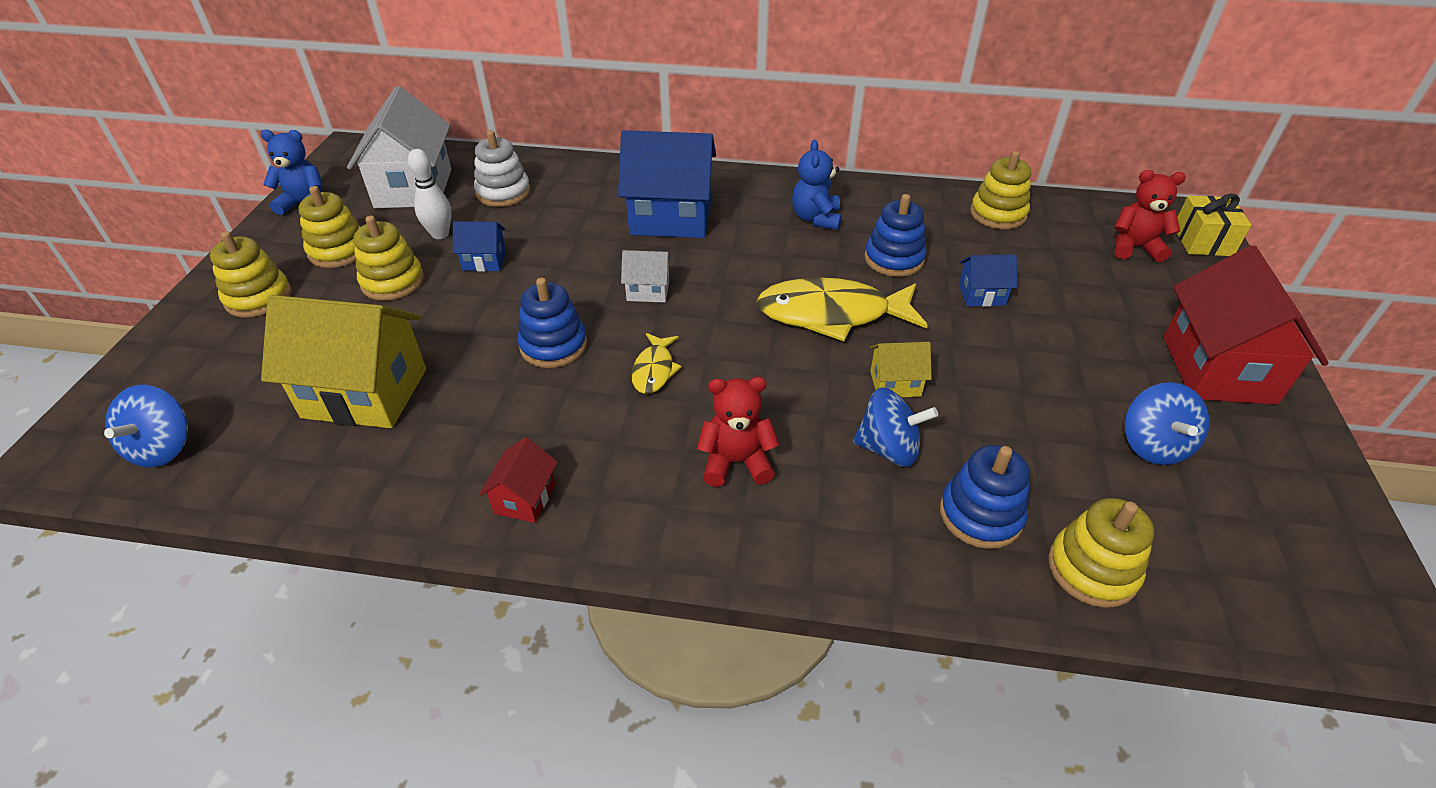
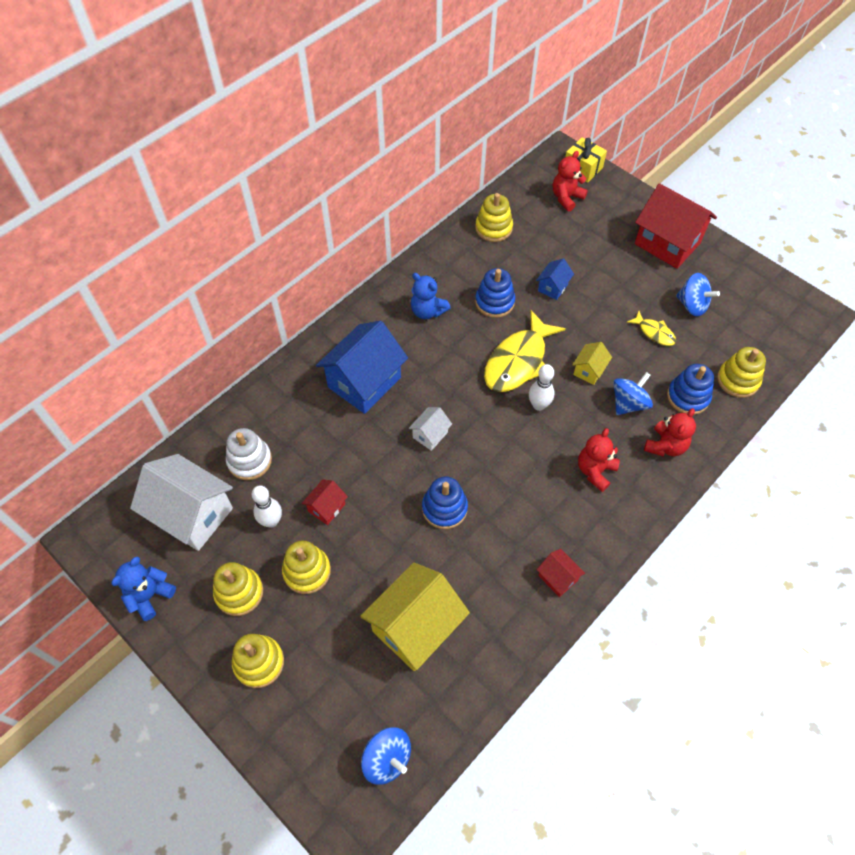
camera: 55 degrees left, 15 degrees up
(484, 261) = (326, 508): blue house -> red house
(654, 370) = (502, 469): yellow fish -> yellow fish (654, 332)
(785, 360) = (538, 405): none -> white bowling pin
(860, 526) = (665, 446): none -> red teddy bear

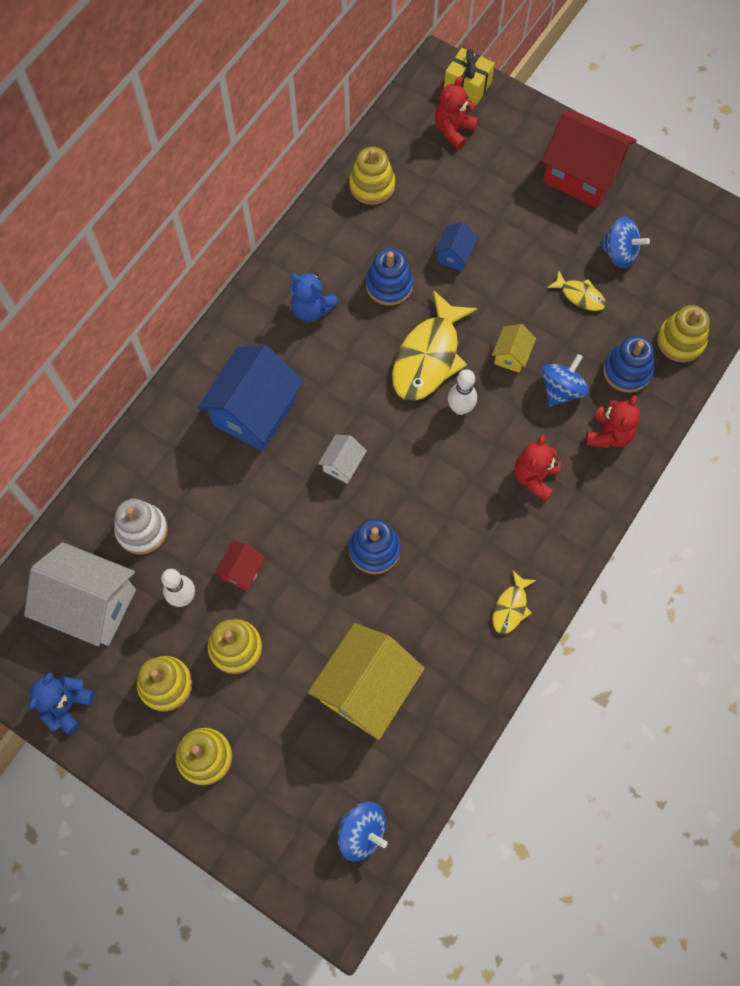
camera: 10 degrees left, 10 degrees up
(558, 578) = (511, 607): red house -> yellow fish

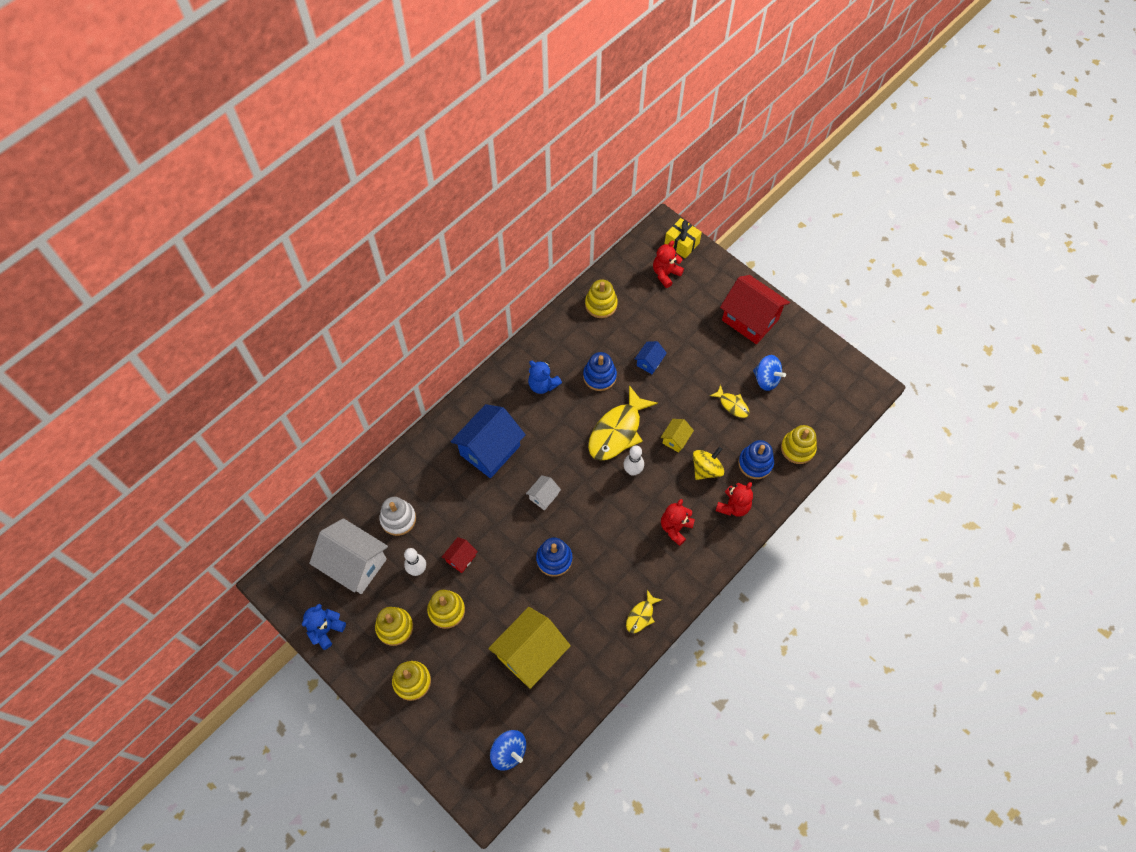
camera: 10 degrees right, 5 degrees down
(561, 389) = (706, 469): blue spinning top -> yellow spinning top

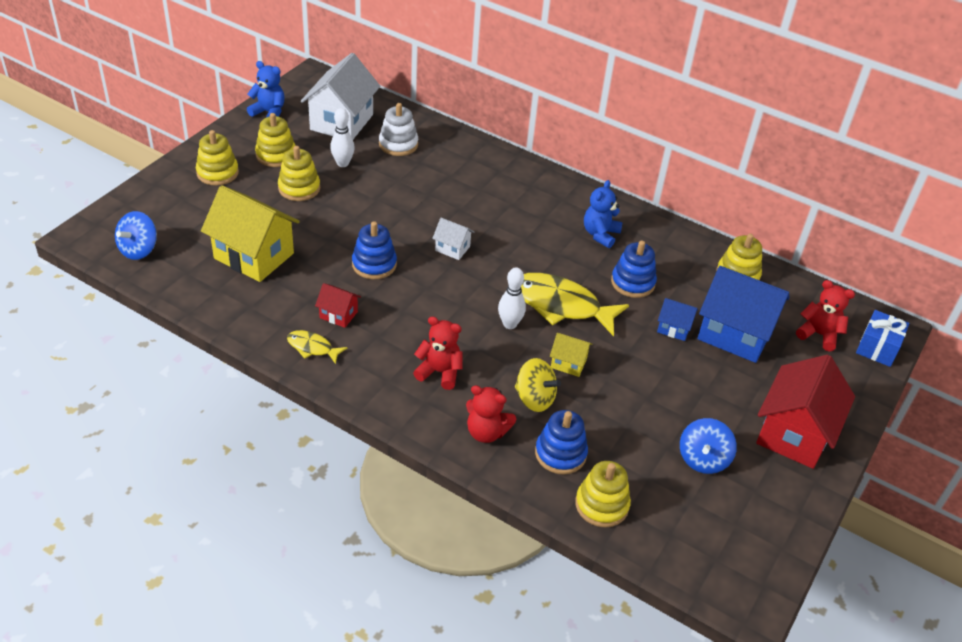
camera: 75 degrees right, 20 degrees down
(461, 558) = (361, 192): red house -> red house (338, 315)
(490, 450) = (499, 200): blue house -> blue house (735, 334)
(681, 244) = (877, 348): yellow gift -> blue gift
(732, 405) = (644, 421): yellow fish -> none

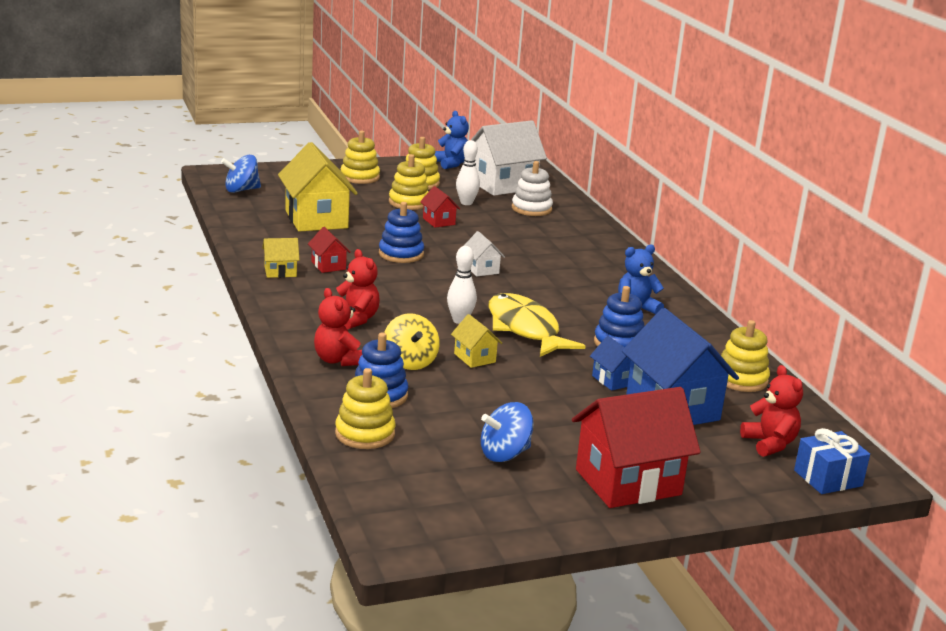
camera: 40 degrees right, 20 degrees down
(312, 347) = (280, 272): yellow fish -> yellow house
(351, 202) = (439, 221): none -> red house

